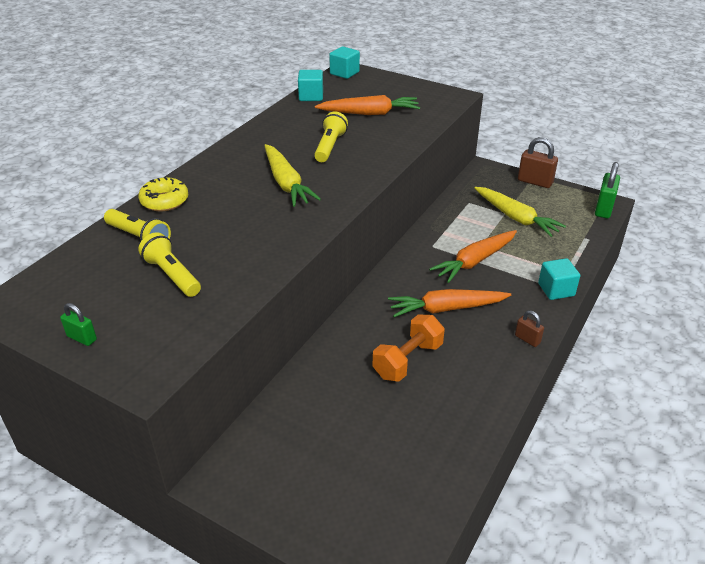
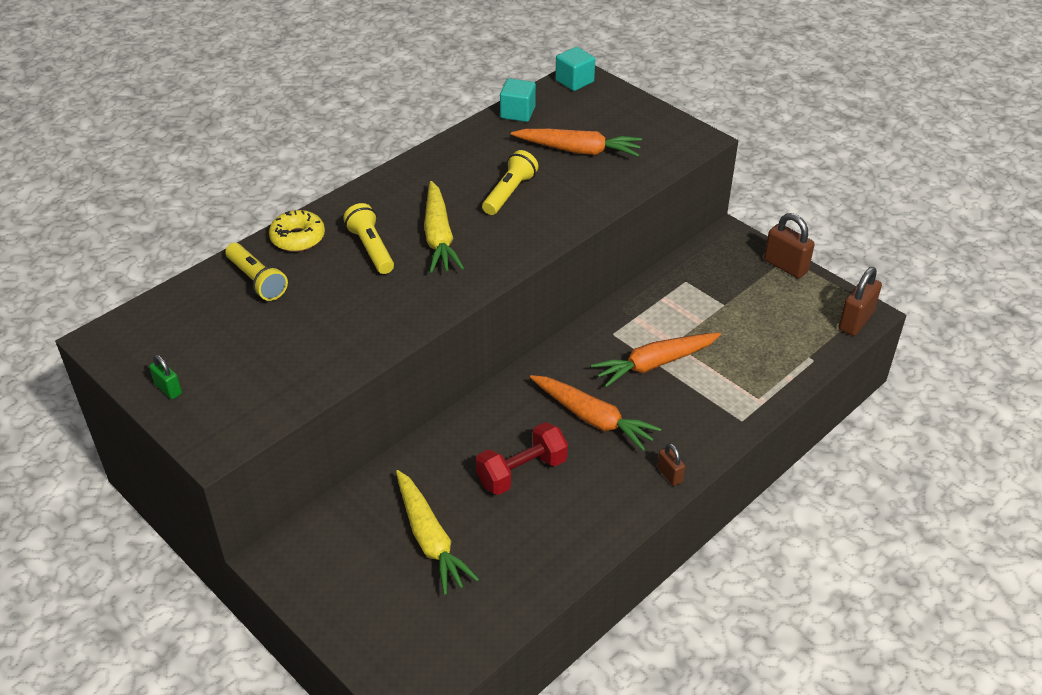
camera: 15 degrees right, 5 degrees up
(172, 275) = (276, 334): yellow flashlight -> yellow flashlight (371, 249)
(407, 360) = (522, 472): orange dumbbell -> red dumbbell
(446, 309) = (593, 418): orange carrot -> orange carrot turned 150 degrees counterclockwise
(516, 218) = (735, 313): yellow carrot -> yellow carrot (430, 539)
(556, 290) = (735, 420): turquoise cube -> none
(603, 209) = (855, 321): green padlock -> brown padlock

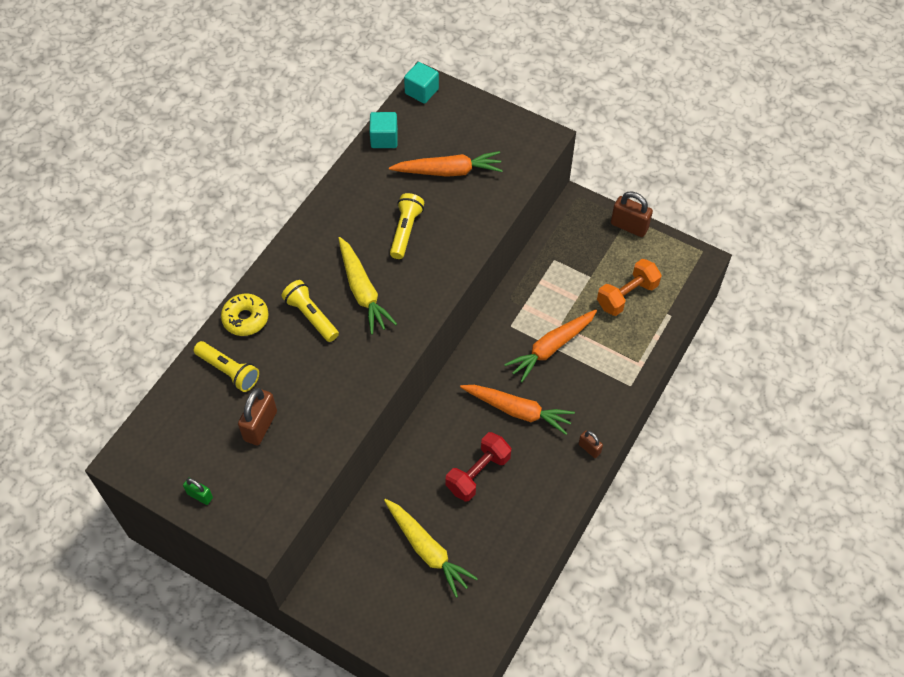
camera: 15 degrees left, 15 degrees up
(763, 330) = (627, 295): none -> orange dumbbell
(855, 321) = (695, 270): brown padlock -> brown padlock (260, 426)

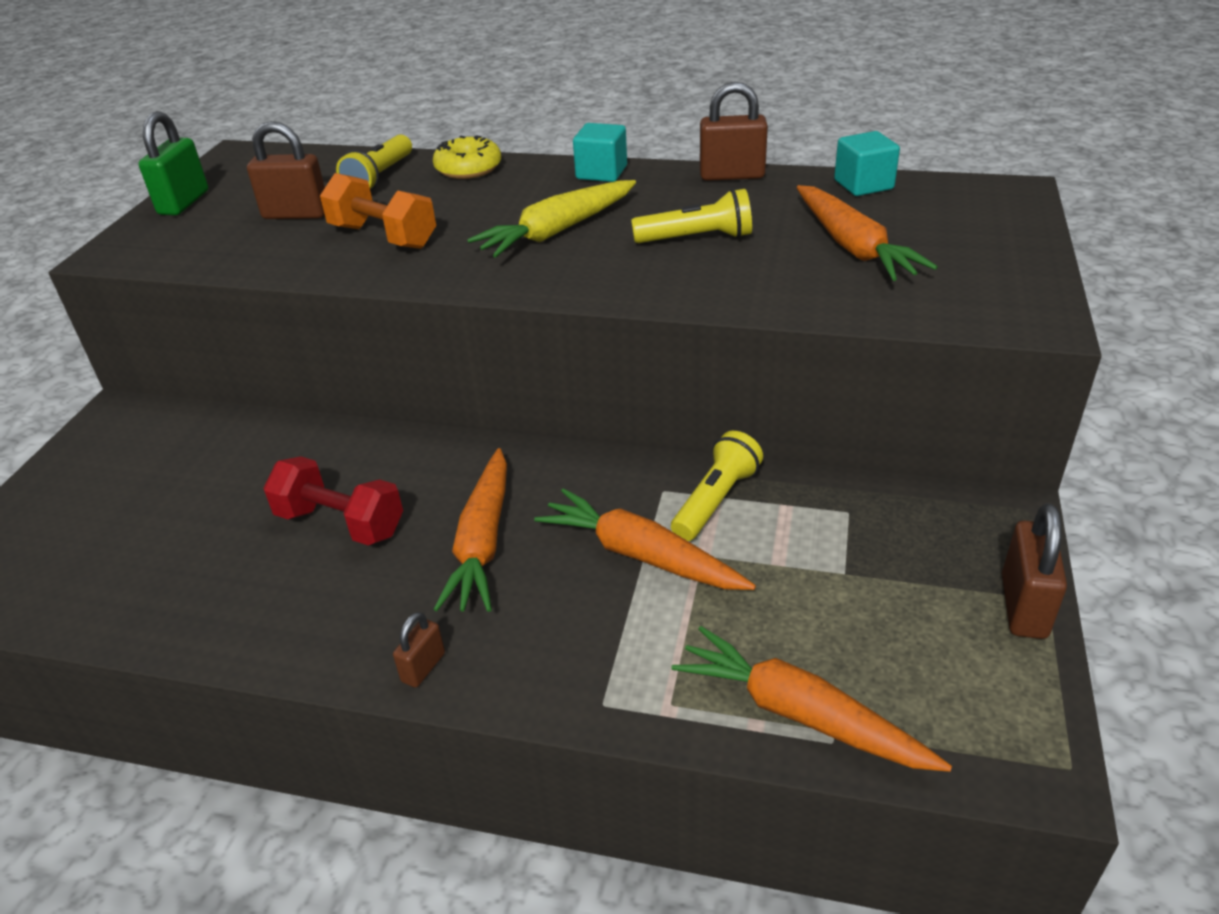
camera: 75 degrees right, 20 degrees down
(200, 496) = (184, 203): green padlock -> green padlock, size x1.75
(311, 316) = (492, 206): yellow flashlight -> yellow flashlight (715, 500)
(338, 190) = (732, 175): none -> brown padlock
(421, 91) = (994, 191): turquoise cube -> turquoise cube (601, 173)
(427, 550) = (188, 500): yellow carrot -> none
(627, 295) = (836, 644): orange dumbbell -> orange dumbbell (383, 237)
(656, 321) = (800, 714): none -> orange carrot

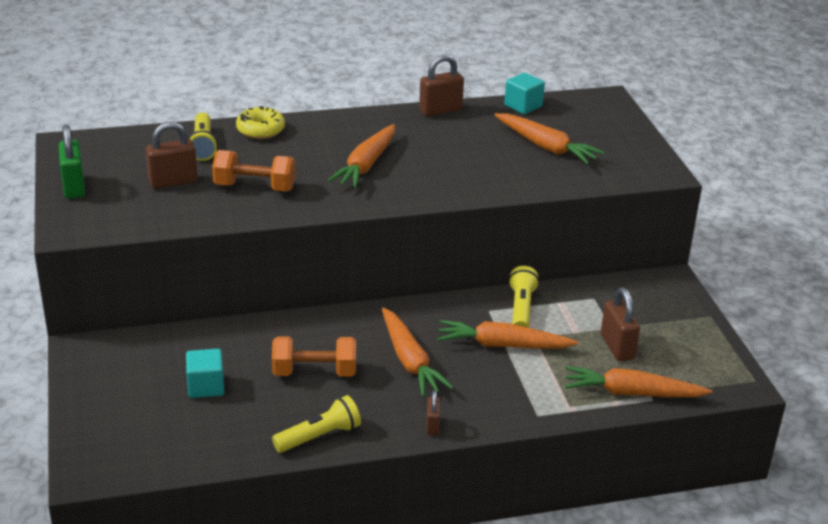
camera: 30 degrees left, 5 degrees down
(340, 523) = (314, 372): red dumbbell -> orange dumbbell
(557, 231) = (366, 165): yellow carrot -> orange carrot
(601, 173) = (355, 120): turquoise cube -> turquoise cube (206, 386)
(696, 238) = (454, 156): yellow flashlight -> yellow flashlight (319, 436)
(1023, 606) = (701, 321): brown padlock -> brown padlock (617, 347)

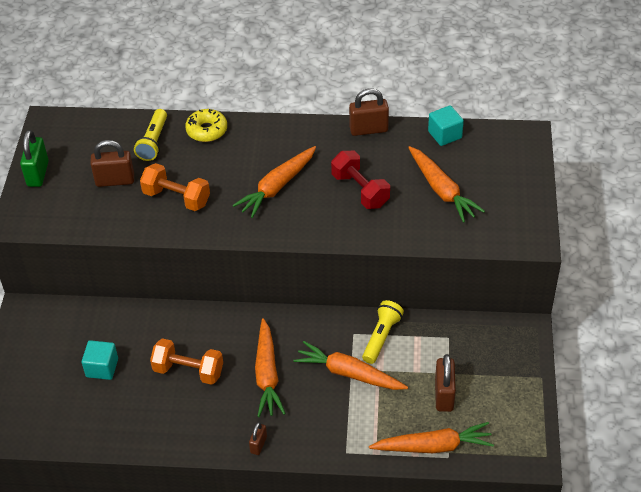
camera: 20 degrees right, 15 degrees up
(319, 436) = (168, 436): yellow flashlight -> none
(459, 157) = (360, 190): none -> red dumbbell
(631, 393) = (433, 446): orange carrot -> orange carrot turned 150 degrees clockwise

